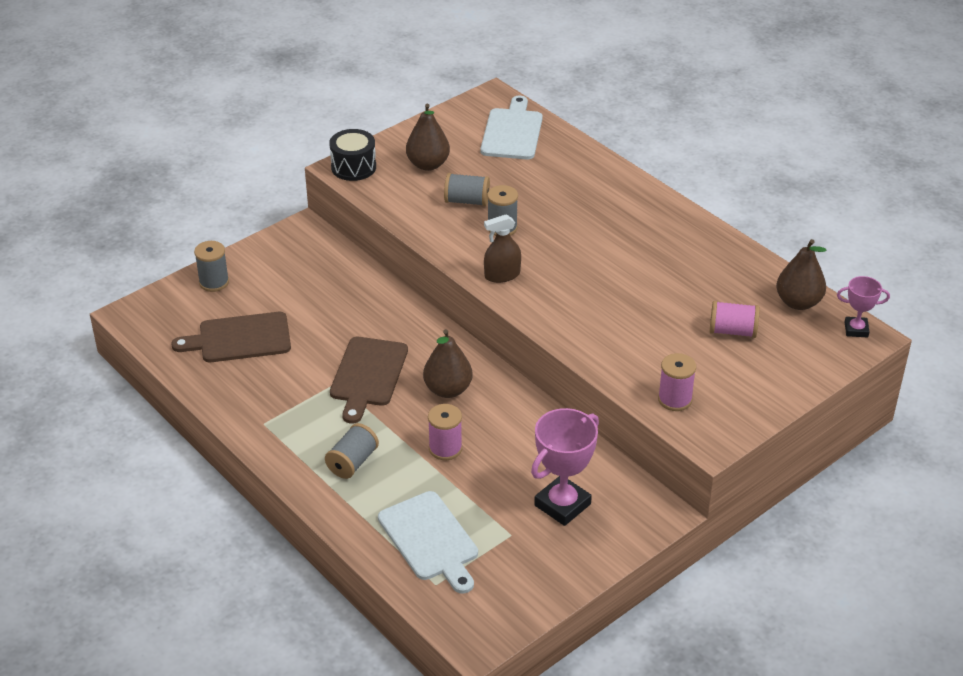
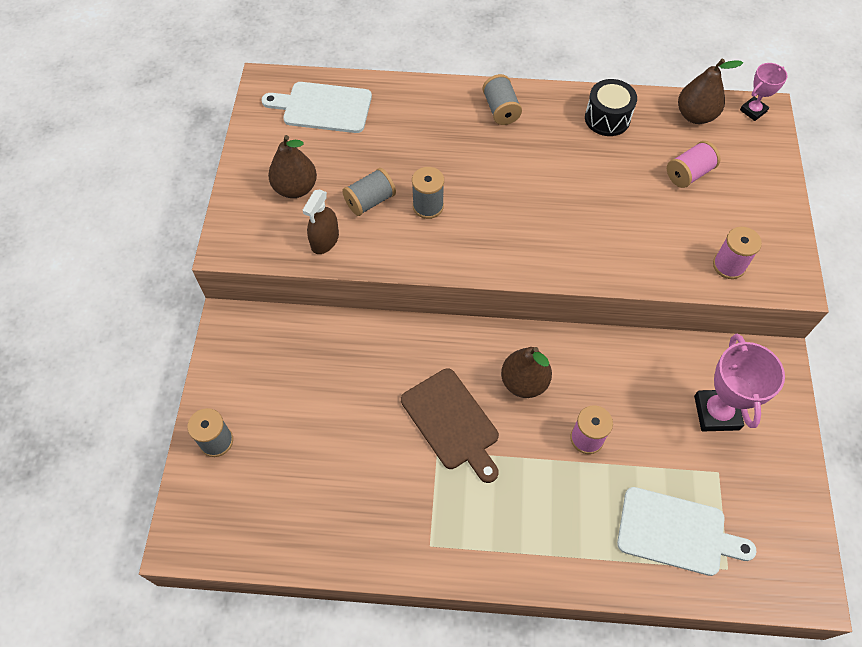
camera: 45 degrees left, 20 degrees up
(240, 339) = (309, 479): brown cutting board -> none
(352, 462) = (540, 516): grey spool -> grey spool (501, 110)
(353, 167) = (236, 237): black drum -> black drum (607, 118)
(502, 275) = (483, 252): brown spray bottle -> brown spray bottle (325, 240)
(512, 132) = (323, 107): white cutting board -> white cutting board turned 45 degrees counterclockwise

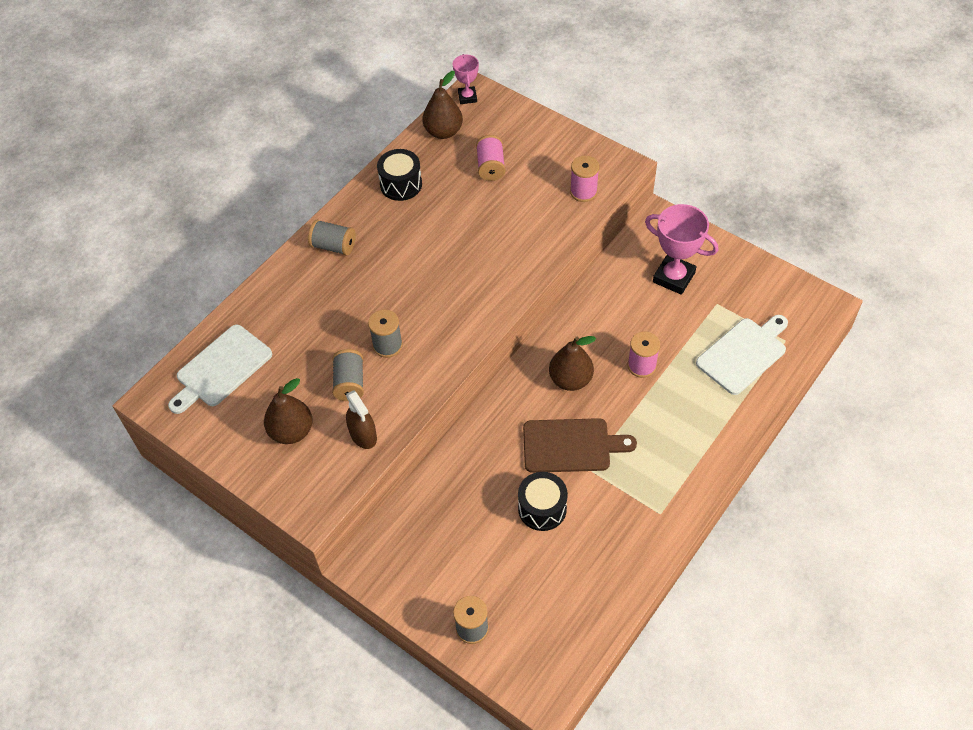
camera: 55 degrees left, 5 degrees down
(369, 433) = (542, 508): none -> black drum

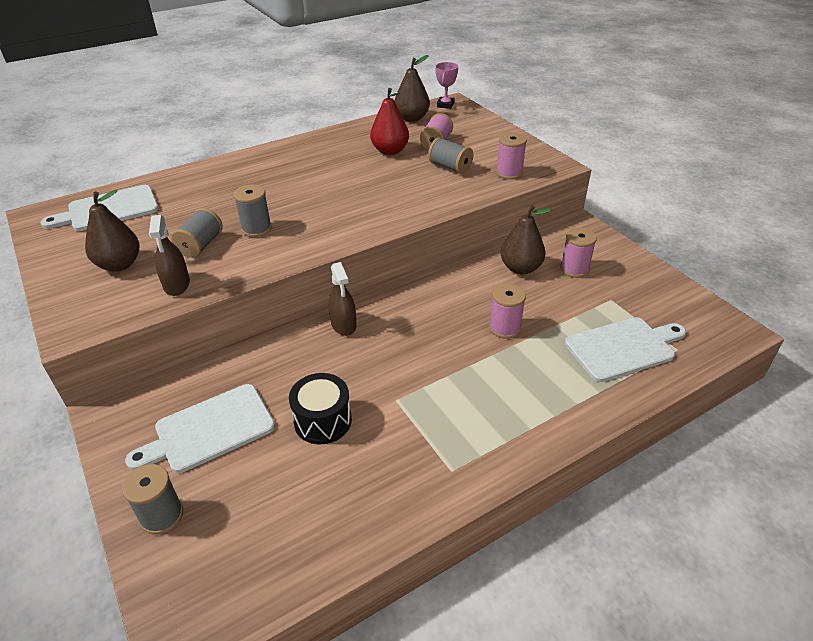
camera: 20 degrees right, 15 degrees down
(334, 246) = (269, 160): grey spool -> grey spool (450, 167)
(401, 184) = (354, 138): black drum -> none
(450, 193) = (390, 151): none -> red pear
(458, 549) = (209, 430): none -> white cutting board
(504, 410) = (343, 324): none -> brown spray bottle
(570, 380) = (425, 319): brown pear -> brown pear (520, 268)
(571, 445) = (390, 373): brown cutting board -> none
(673, 277) = (574, 269): pink trophy -> pink spool

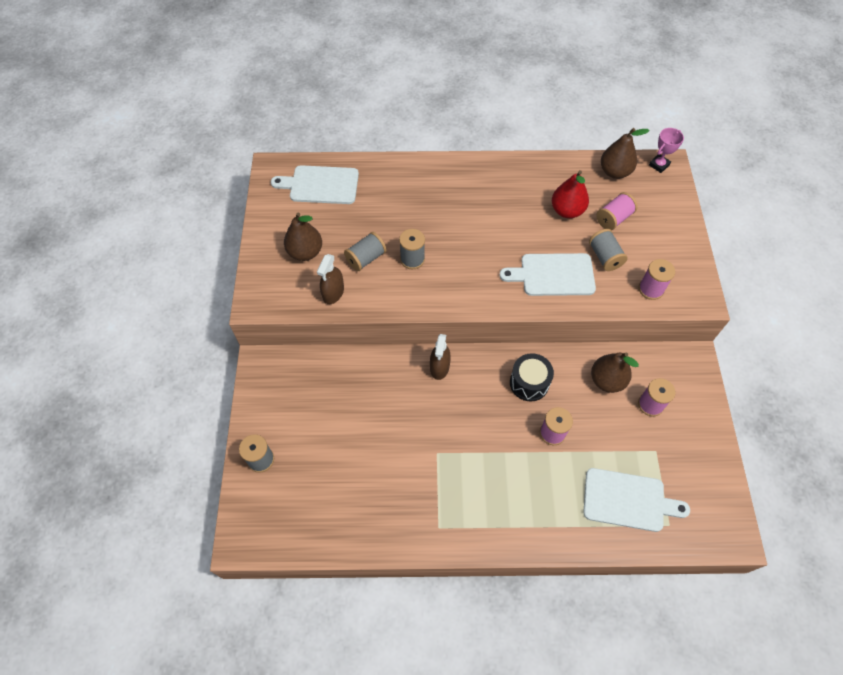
camera: 30 degrees right, 20 degrees up
(209, 430) = (312, 411): white cutting board -> white cutting board (553, 275)
(323, 421) = (382, 443): black drum -> black drum (529, 383)

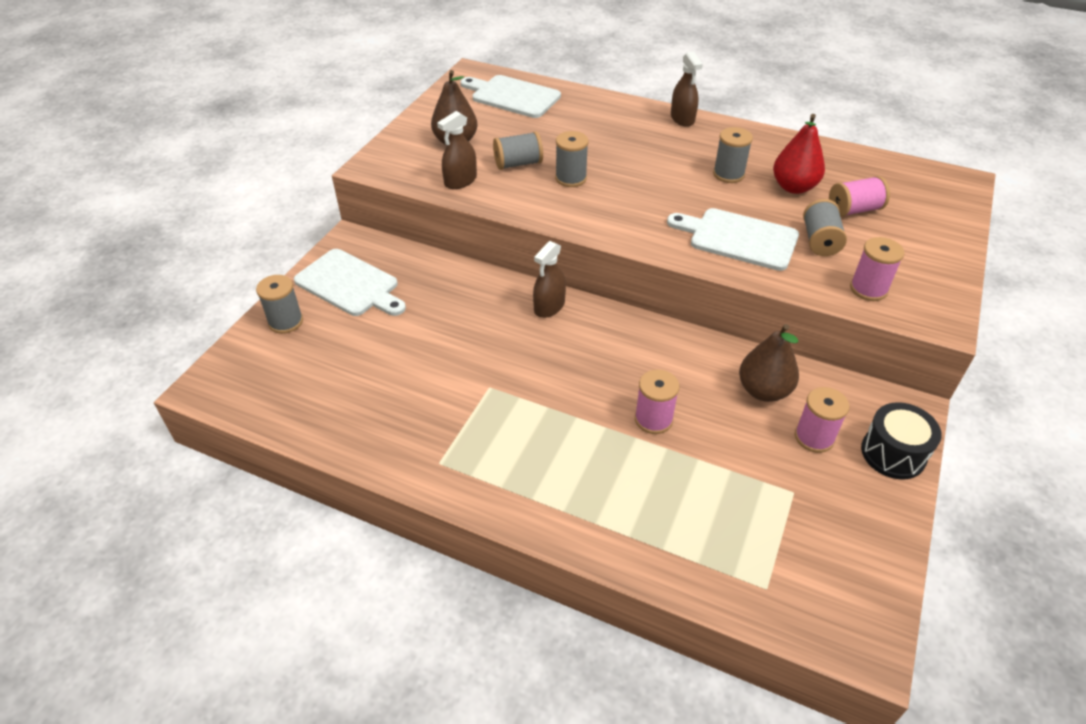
camera: 25 degrees right, 15 degrees down
(460, 166) = (682, 118): none -> brown spray bottle
(519, 214) = (728, 174): none -> grey spool
(529, 383) = (653, 358): black drum -> black drum (893, 453)
(614, 172) = (880, 169): brown pear -> none
(628, 500) = (718, 533): white cutting board -> white cutting board (350, 284)
(659, 165) = (947, 178): pink trophy -> none

